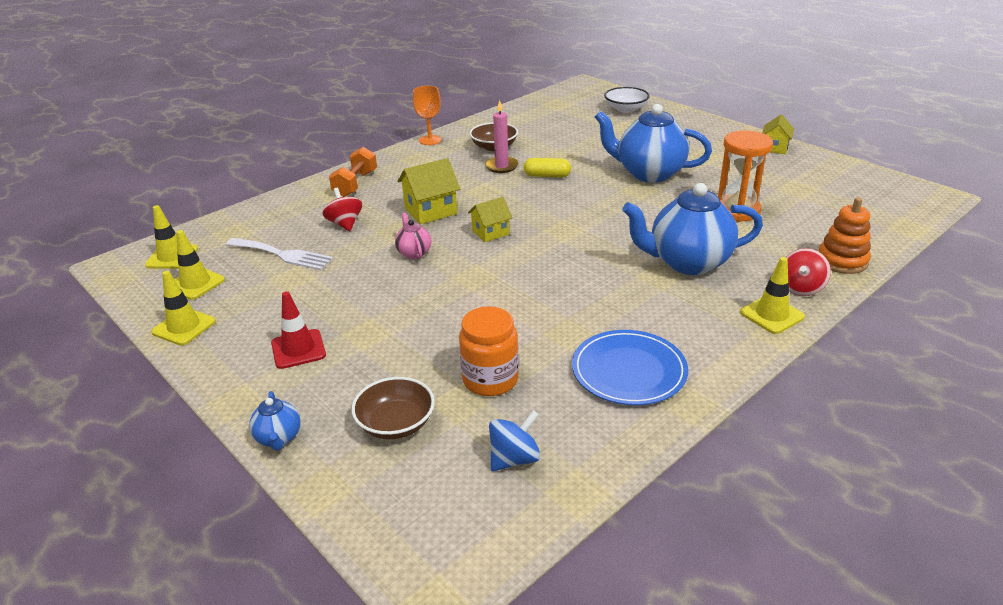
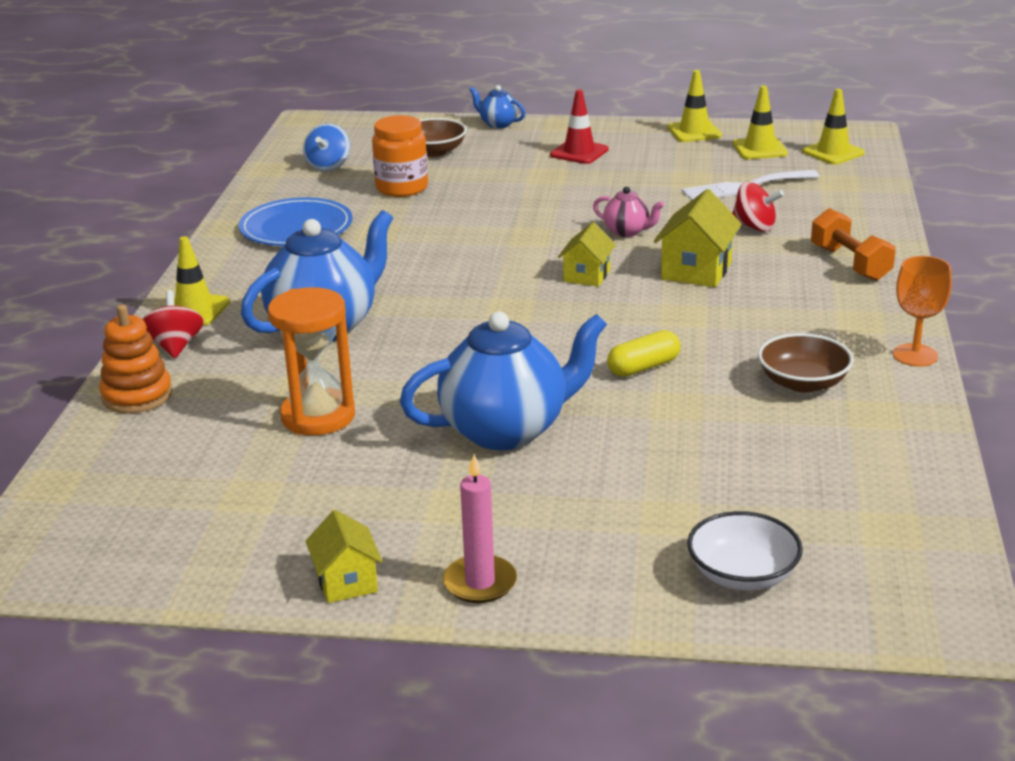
camera: 140 degrees right, 5 degrees down
(501, 166) = (729, 356): pink candle -> pink candle (480, 583)

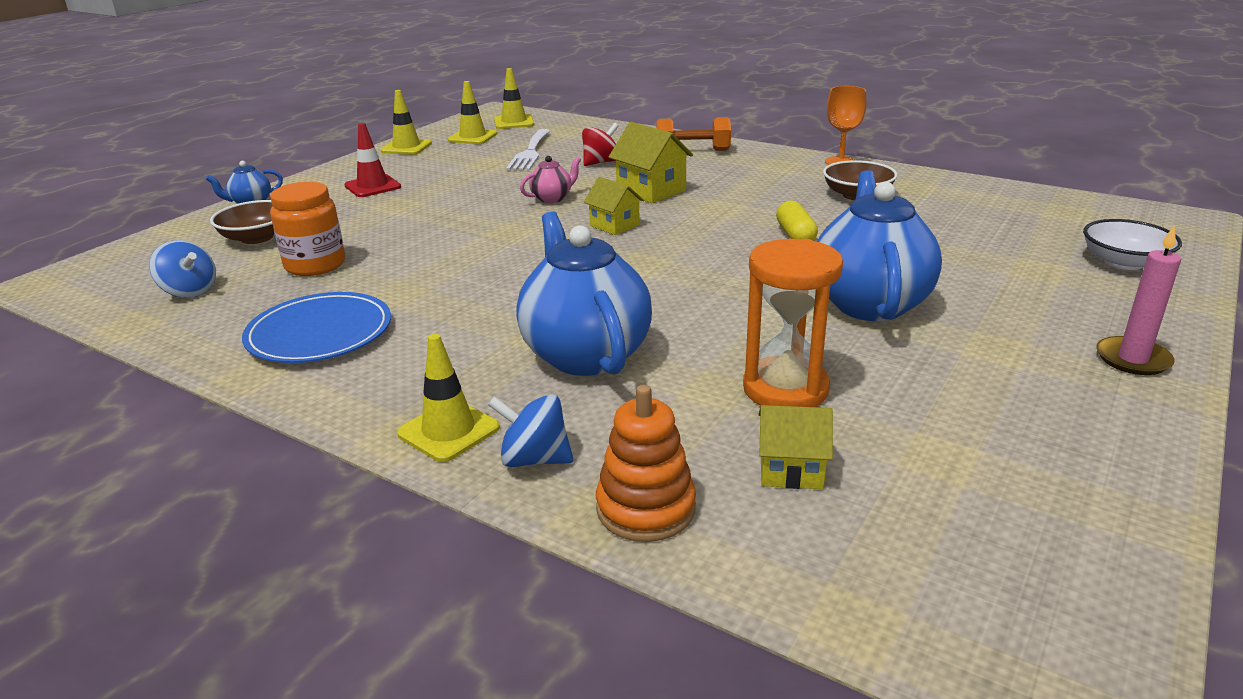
camera: 65 degrees left, 0 degrees up
(175, 346) = (534, 459): red spinning top -> blue spinning top
(346, 582) = (1129, 425): yellow house -> yellow house (790, 470)

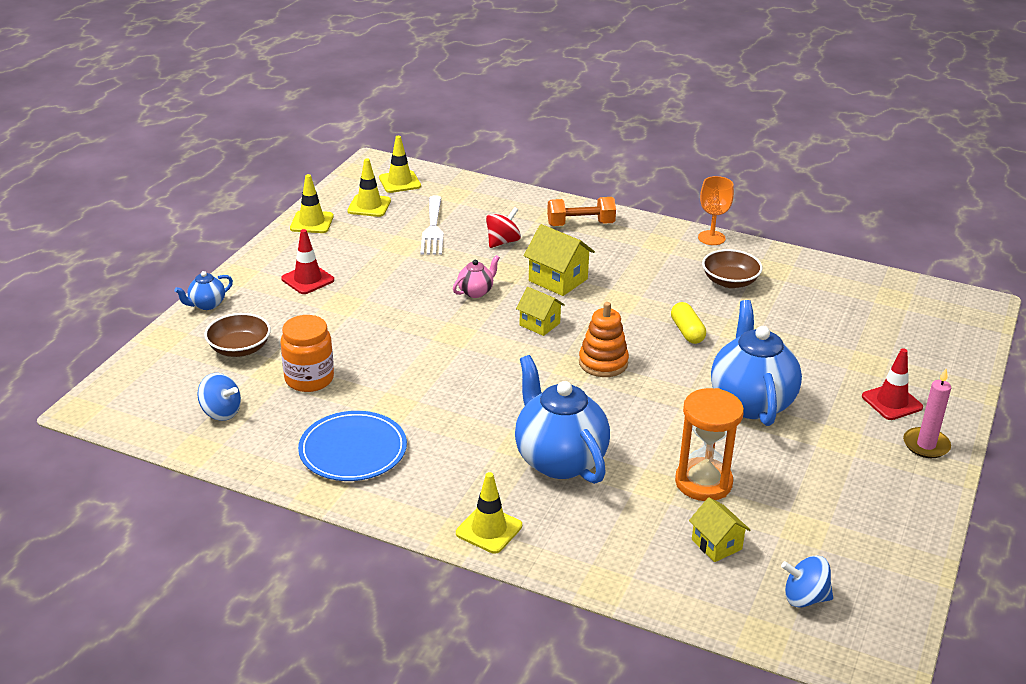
camera: 10 degrees left, 5 degrees up
(534, 459) = (554, 547): blue spinning top -> blue spinning top (804, 598)
(646, 508) = (634, 577): orange stacking toy -> orange stacking toy (603, 363)
(790, 470) = (716, 544): yellow house -> yellow house turned 60 degrees clockwise
(1074, 310) = (892, 402): none -> red traffic cone
(1124, 262) = (929, 353): white bowl -> none

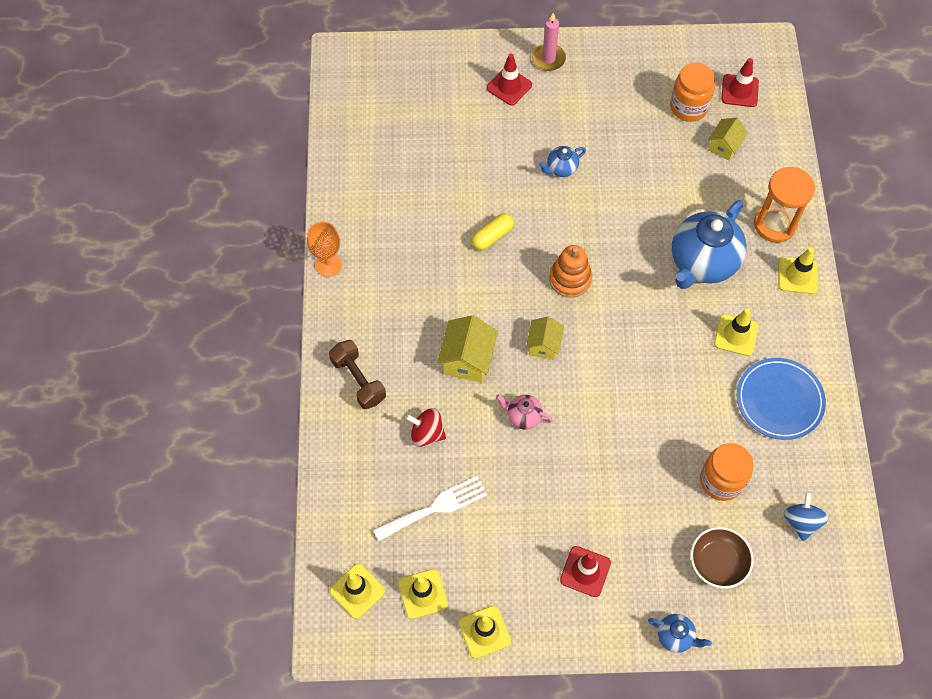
camera: 115 degrees left, 30 degrees up
(452, 449) = (736, 335): none -> yellow traffic cone
(580, 224) = (358, 380): orange dumbbell -> brown dumbbell
(703, 482) = (669, 171): orange hourglass -> orange hourglass (774, 224)
(730, 281) = (397, 229): brown bowl -> none
(751, 402) = (561, 169): blue teapot -> blue teapot, size x0.46
(797, 537) = (688, 107): none -> orange jar
(804, 598) = (739, 91): blue spinning top -> red traffic cone

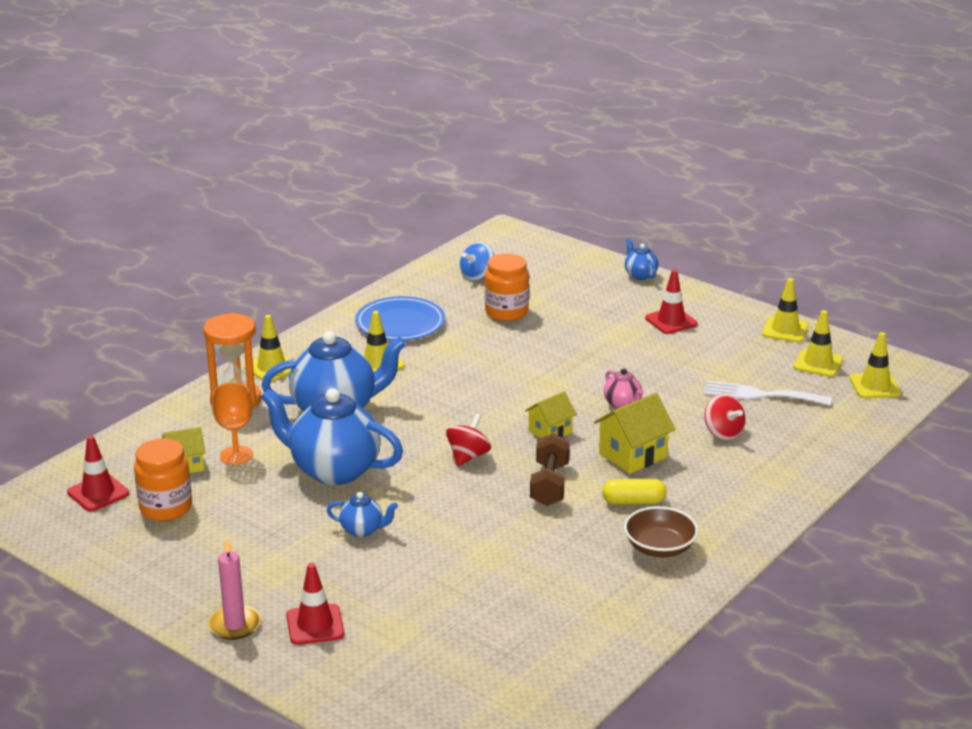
camera: 140 degrees left, 35 degrees down
(328, 265) = (704, 582): orange goblet -> orange goblet (236, 455)
(358, 380) = (756, 490): brown dumbbell -> brown dumbbell (549, 484)
(492, 236) = (503, 518): yellow capsule -> yellow capsule (633, 502)
(570, 279) = (468, 456): orange stacking toy -> red spinning top
(635, 205) = (334, 470): none -> blue teapot
(718, 562) = (564, 286): brown bowl -> brown bowl (659, 547)

